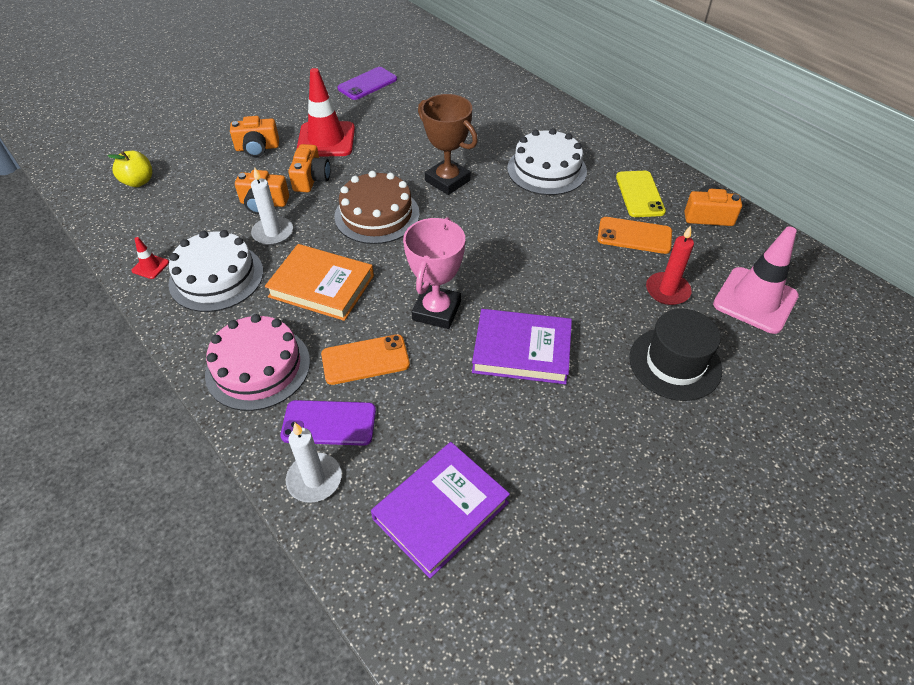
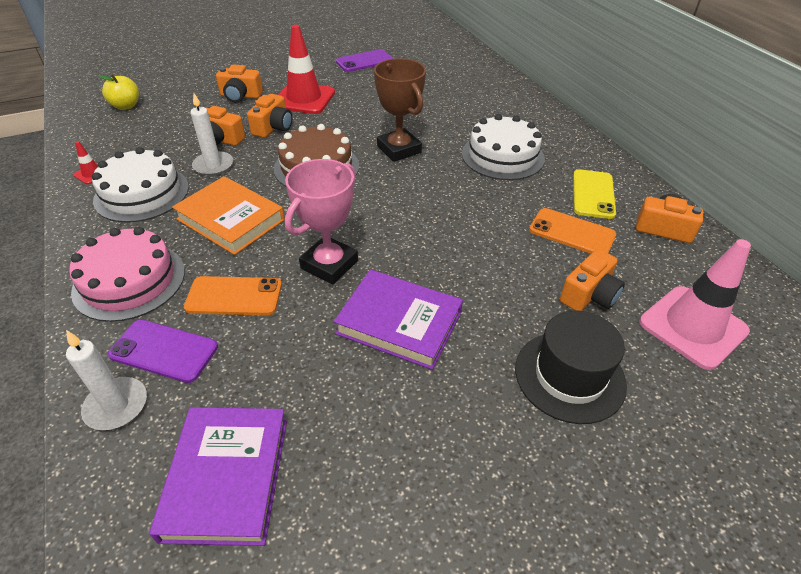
camera: 15 degrees right, 5 degrees down
(441, 510) = (227, 477): purple book -> purple book turned 60 degrees counterclockwise
(667, 291) = (589, 295): red candle -> orange camera

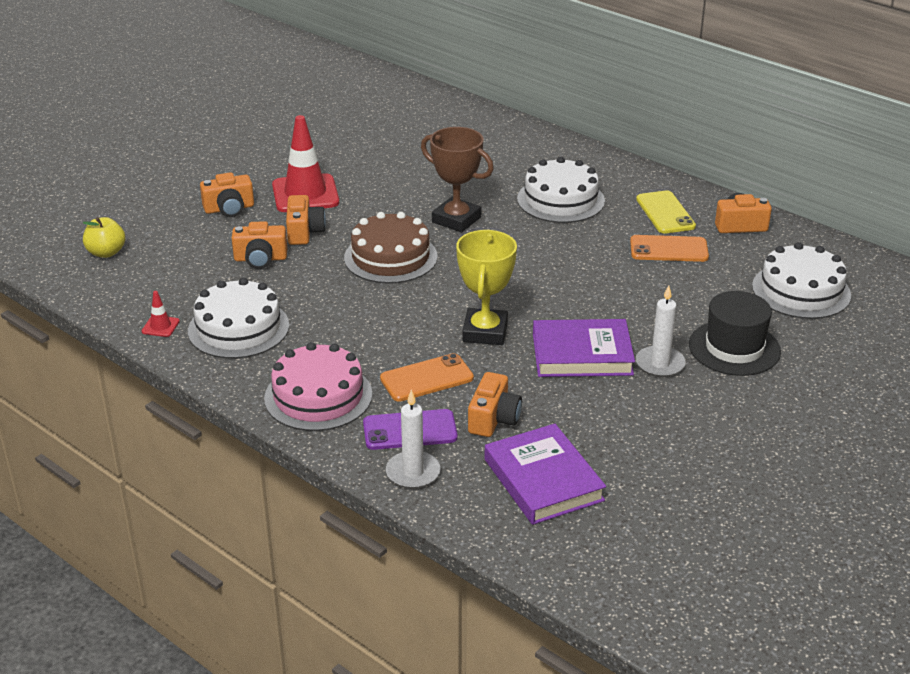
camera: 25 degrees left, 10 degrees down
(213, 165) = (283, 284): white candle -> white candle (660, 364)
(231, 219) = (356, 324): orange book -> none
(329, 264) = (485, 332): pink trophy -> yellow trophy
(364, 61) = (330, 136): purple phone -> none
(589, 295) = (713, 292): orange camera -> orange camera (493, 419)
(693, 327) = (801, 290): pink traffic cone -> white cake

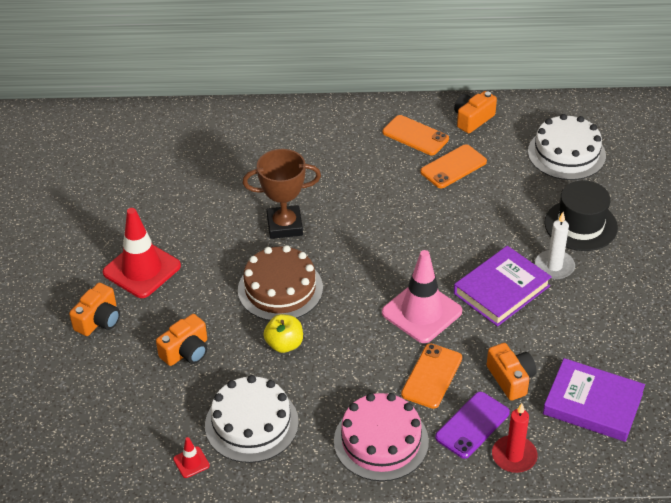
camera: 40 degrees left, 10 degrees up
(106, 252) = (53, 425): yellow apple -> yellow apple (284, 344)
(304, 232) = (187, 306): orange camera -> none
(413, 472) = (514, 456): white candle -> red candle
(485, 332) = (421, 312): yellow trophy -> pink traffic cone
(560, 200) = (334, 164): white cake -> none
(665, 213) = (415, 135): yellow phone -> orange phone

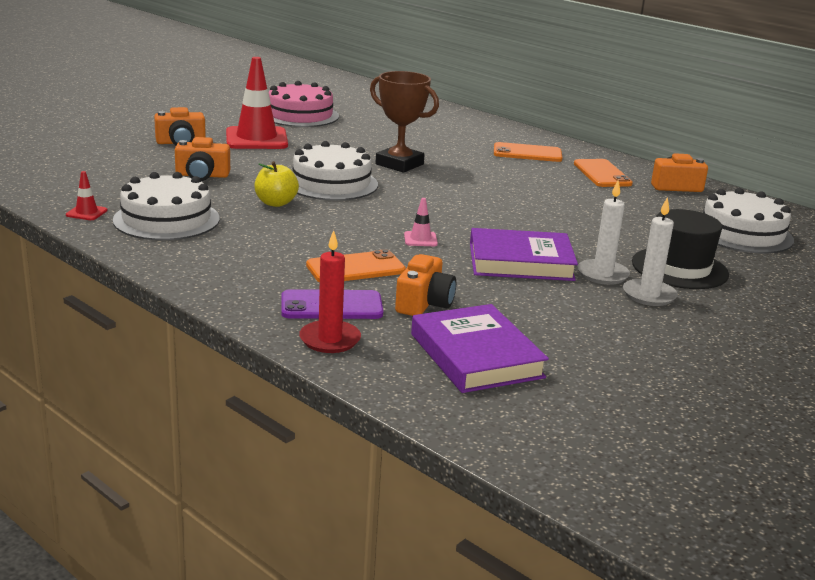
camera: 40 degrees right, 20 degrees down
(280, 289) = (331, 183): brown cake -> white cake
(381, 441) = (237, 273): pink cake -> pink cake (300, 115)
(421, 312) = (420, 239): pink traffic cone -> pink traffic cone, size x0.43
(453, 167) = (607, 197): orange phone -> orange phone (527, 153)
(598, 269) = (649, 295): none -> white candle

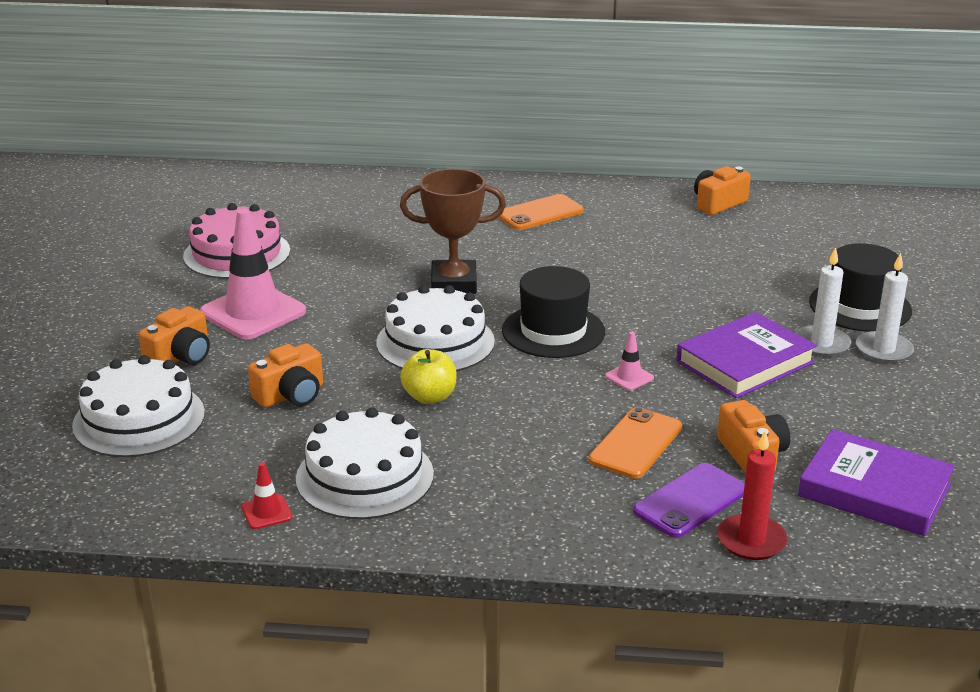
camera: 35 degrees left, 5 degrees up
(256, 139) = (253, 312): red traffic cone -> pink traffic cone
(416, 203) = (553, 331): none -> black hat
(602, 174) = (641, 213): orange phone -> none
(742, 233) = (842, 240): white cake -> white cake (139, 419)

